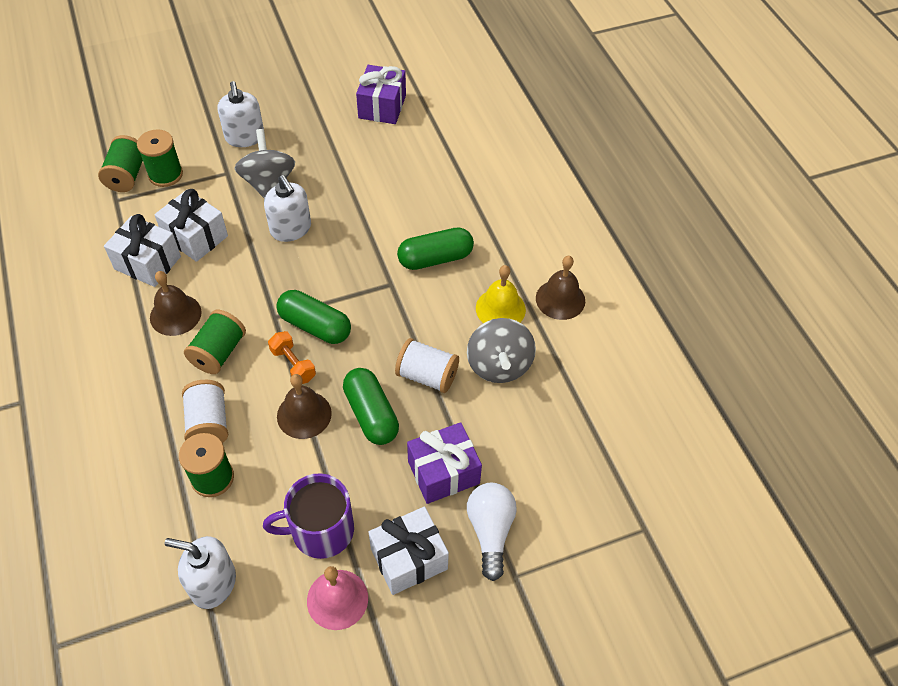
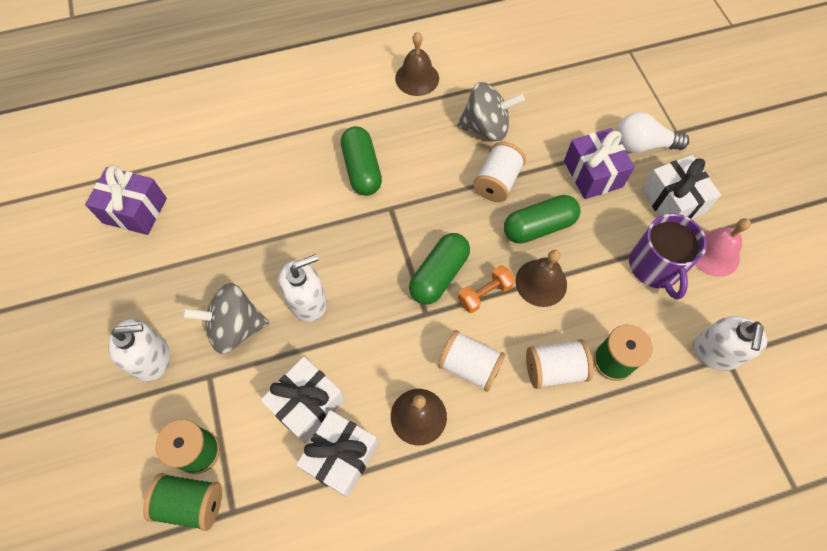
camera: 85 degrees left, 10 degrees up
(218, 352) = (469, 366): green spool -> white spool
(500, 308) = (425, 122): yellow bell -> none

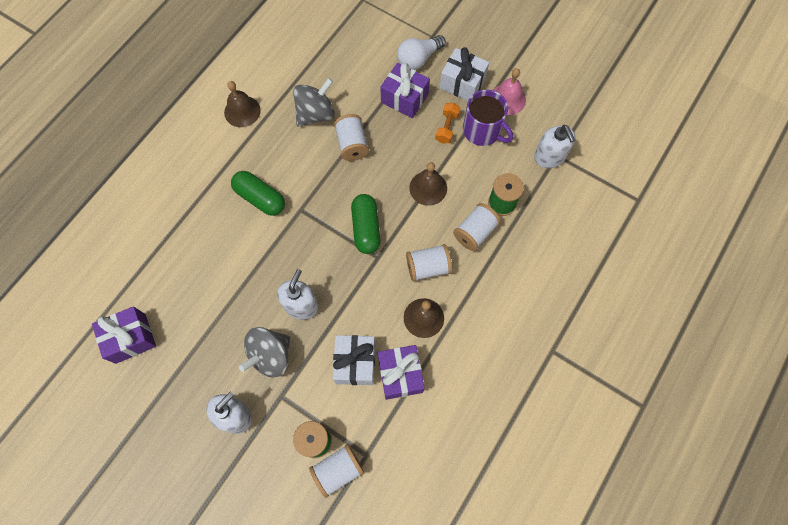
camera: 40 degrees left, 5 degrees up
(191, 503) = (338, 470): green spool -> white spool
(341, 457) = (400, 375): white gift -> purple gift
(484, 294) = (402, 219): orange dumbbell -> orange dumbbell (447, 127)
(539, 227) = (399, 155): green capsule -> none

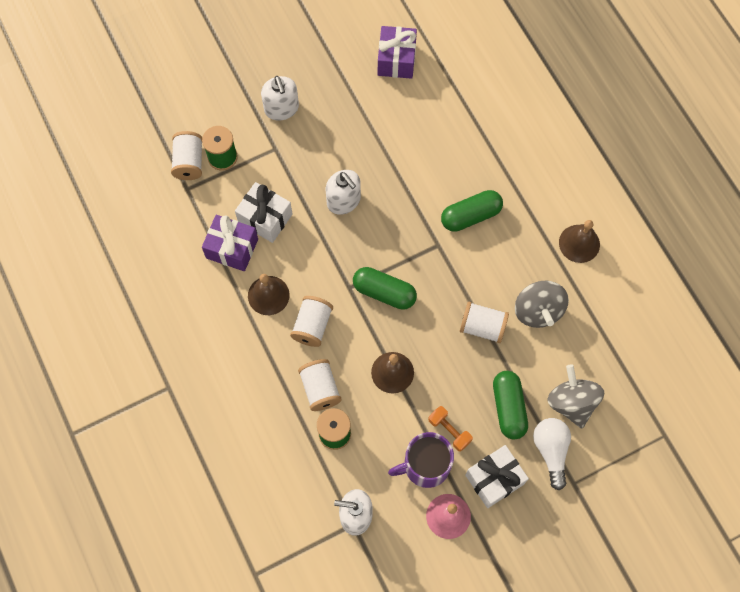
camera: 120 degrees right, 0 degrees up
(270, 356) = (314, 156): grey spinning top -> grey spinning top (571, 402)
(404, 98) = (508, 408): purple gift -> green capsule

